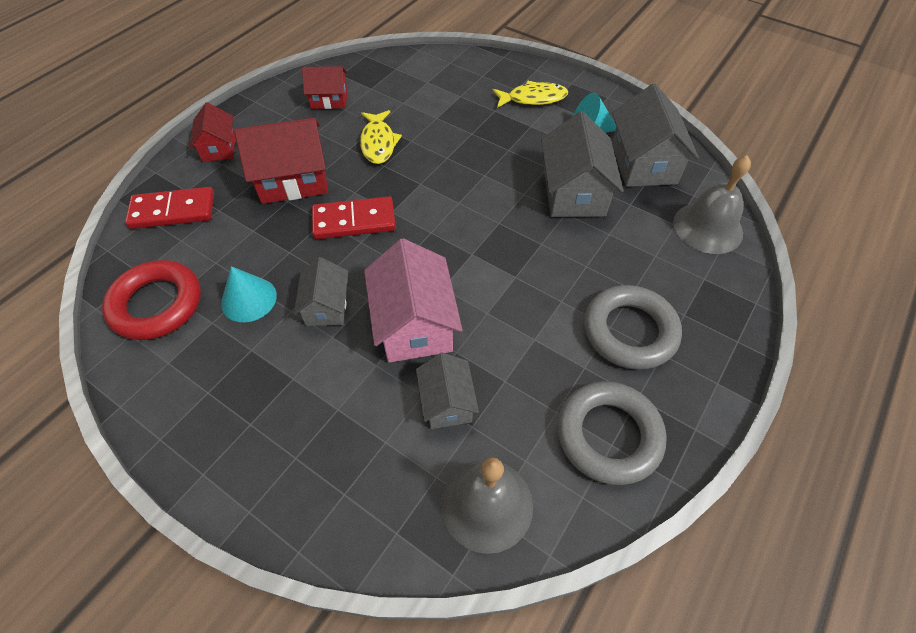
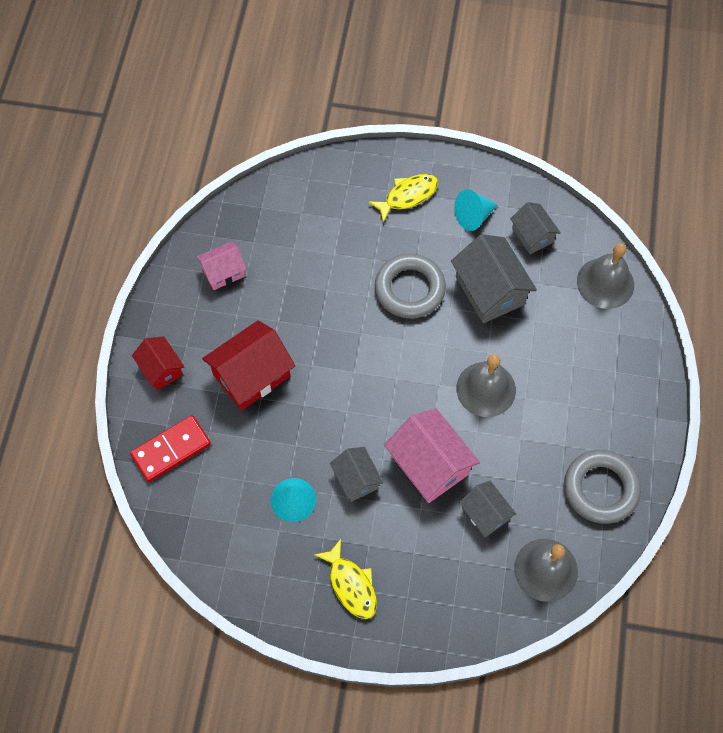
camera: 25 degrees left, 10 degrees up
(157, 304) = (225, 535): red ring -> none
(329, 100) = (223, 272): red house -> pink house
(354, 221) = (329, 394): red domino -> none
(378, 143) = (300, 305): yellow fish -> yellow fish (351, 585)
(521, 276) = (486, 389): none -> grey bell
(629, 331) = (583, 403): grey ring -> grey ring (409, 289)
(643, 163) = (532, 235): grey house -> grey house, size x0.60

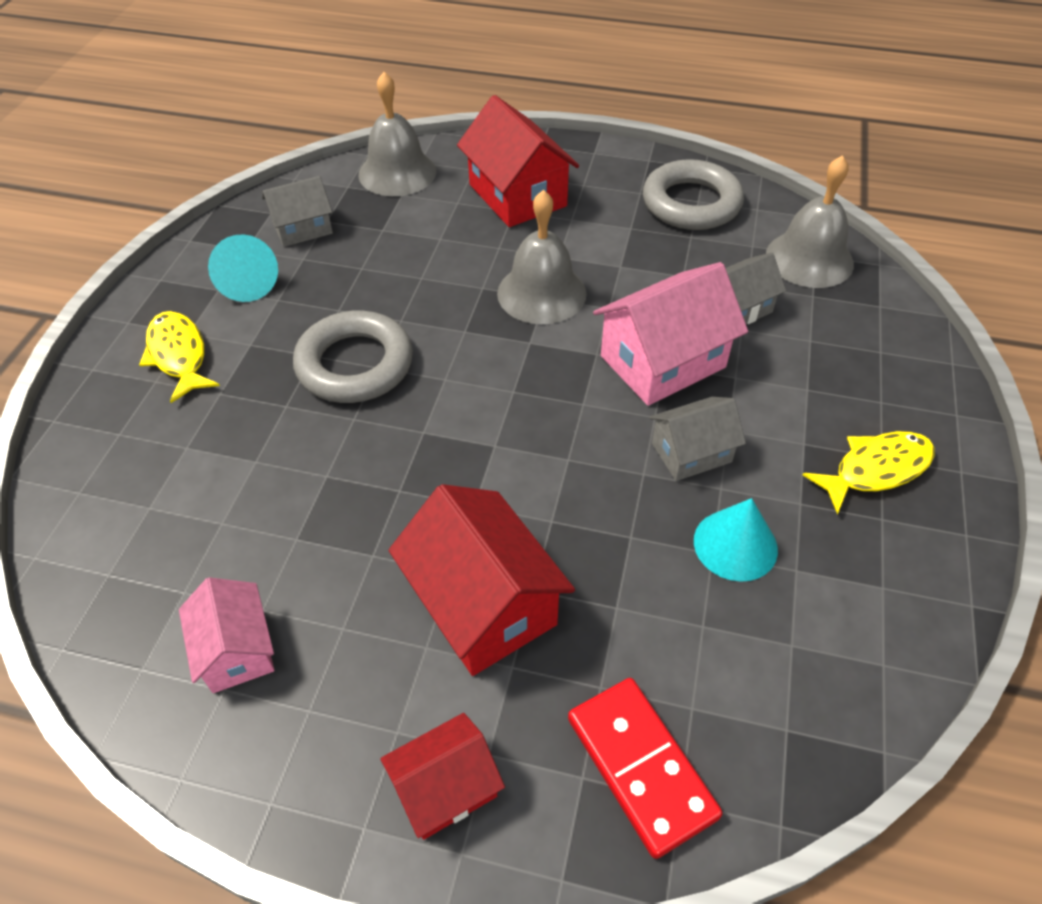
camera: 85 degrees left, 15 degrees down
(490, 290) = (381, 276): grey house -> none
(591, 366) = (517, 195): none -> red house

